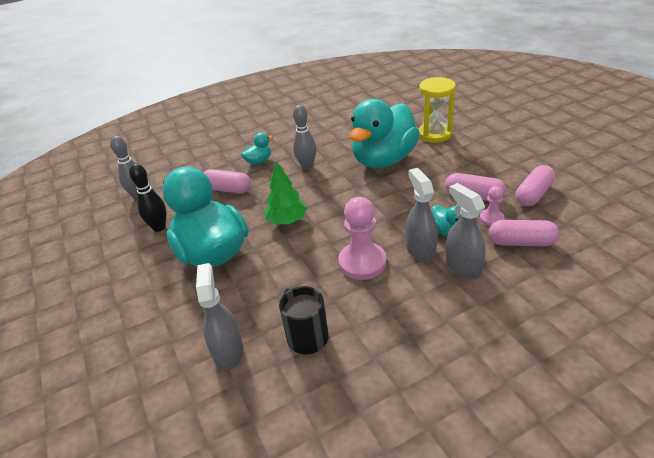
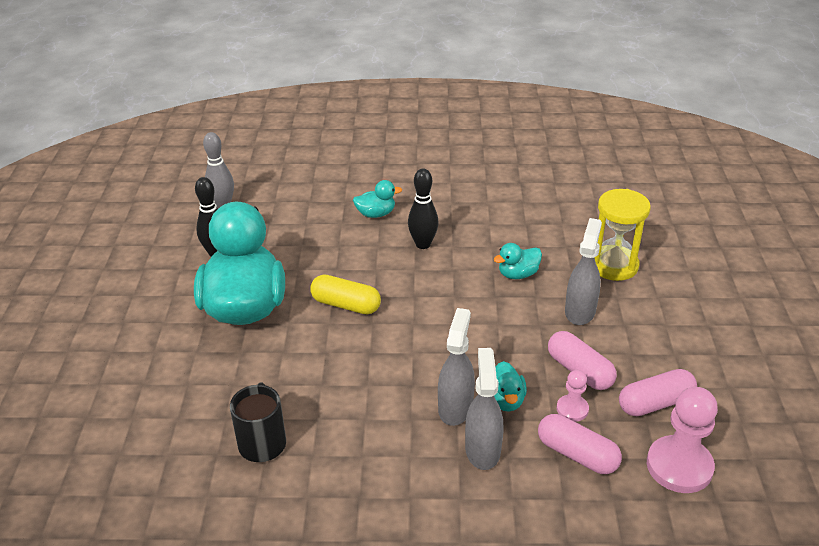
camera: 25 degrees right, 0 degrees up
(227, 189) = (315, 237): pink capsule -> none
(228, 352) = (183, 420): grey spray bottle -> grey spray bottle (580, 311)
(287, 221) = (346, 305): green tree -> yellow capsule
(307, 166) = (423, 244): grey bowling pin -> black bowling pin
(362, 262) = (382, 391): pink pawn -> pink pawn (679, 466)
(383, 160) = (518, 274): turquoise duck -> turquoise duck, size x0.41

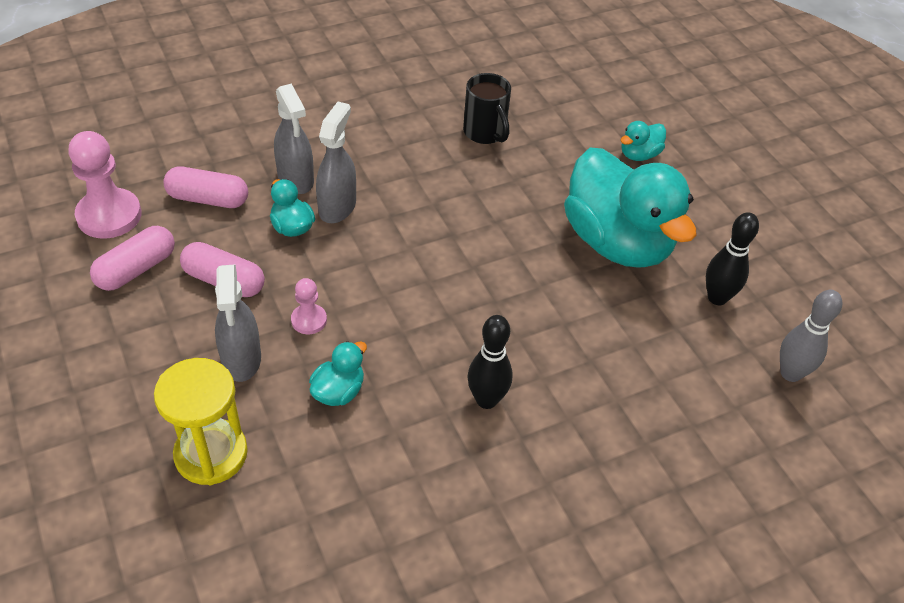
camera: 150 degrees right, 10 degrees up
(346, 305) = (516, 279): yellow capsule -> none
(376, 214) = (585, 434): turquoise duck -> turquoise duck (639, 155)
(455, 407) = (337, 207): grey spray bottle -> grey spray bottle turned 150 degrees counterclockwise
(572, 409) = (222, 238): pink pawn -> pink pawn (309, 320)

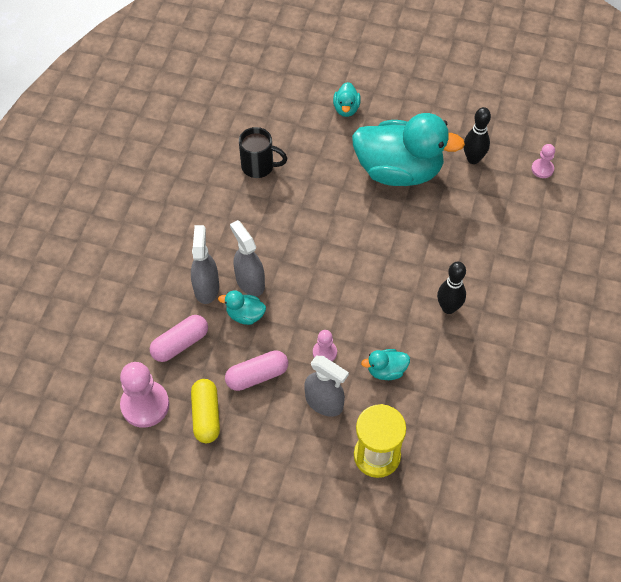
camera: 45 degrees left, 10 degrees up
(136, 269) = (206, 415): pink capsule -> yellow capsule
(296, 179) = (206, 287): grey spray bottle -> grey spray bottle turned 105 degrees counterclockwise
(338, 391) = (386, 370): turquoise duck -> turquoise duck turned 90 degrees counterclockwise
(790, 373) = (542, 169): grey bowling pin -> pink pawn

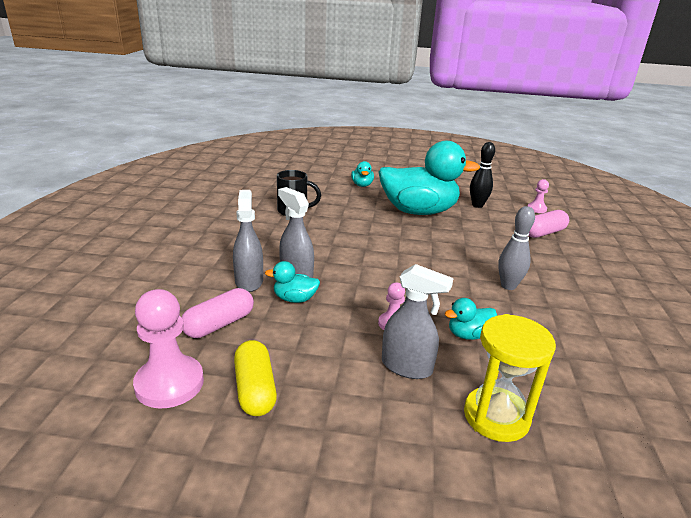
camera: 10 degrees left, 30 degrees down
(257, 376) = (317, 347): pink capsule -> pink capsule (544, 233)
(448, 308) = (508, 286): black bowling pin -> grey bowling pin

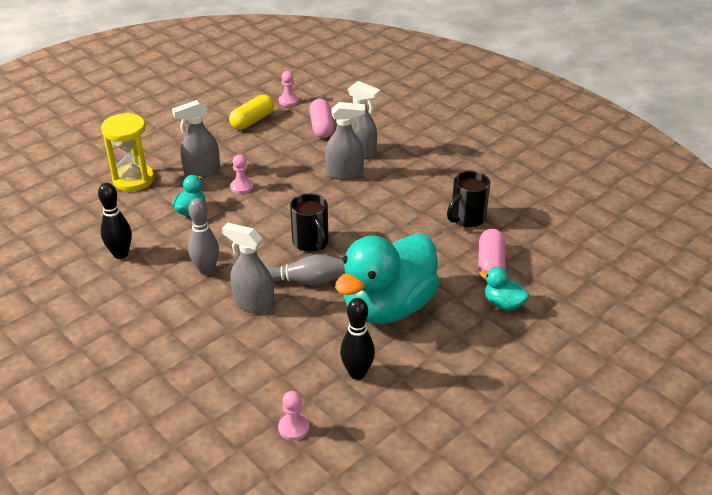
camera: 130 degrees right, 10 degrees up
(169, 383) = (288, 101): pink pawn -> pink pawn, size x0.52
(255, 389) = (252, 121): yellow capsule -> yellow capsule turned 75 degrees counterclockwise
(294, 299) = (316, 161): turquoise duck -> none
(407, 256) = (311, 243): none -> black mug
(446, 243) = (305, 281): none -> grey bowling pin
(496, 253) = (253, 303): none -> grey spray bottle
(544, 233) = (242, 376): pink capsule -> pink capsule (490, 264)
(577, 341) = (121, 254): none -> black bowling pin

